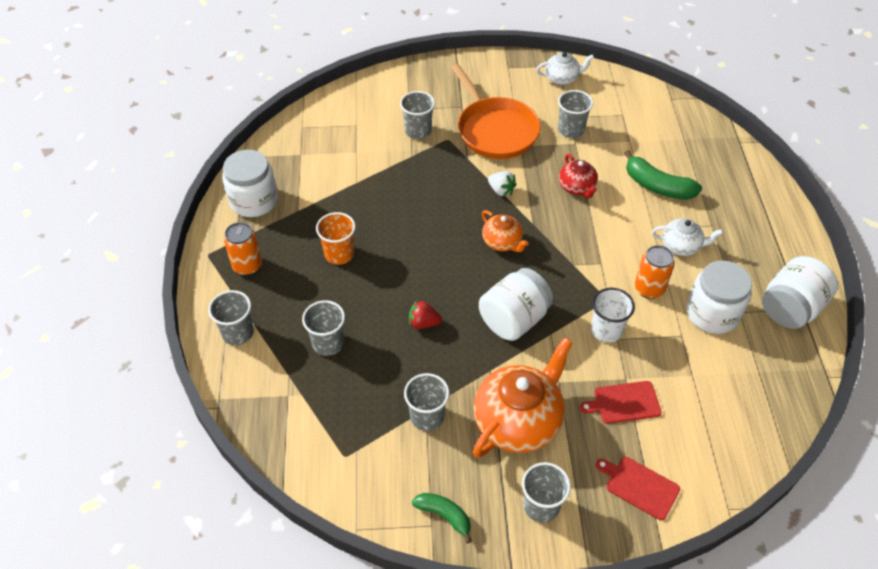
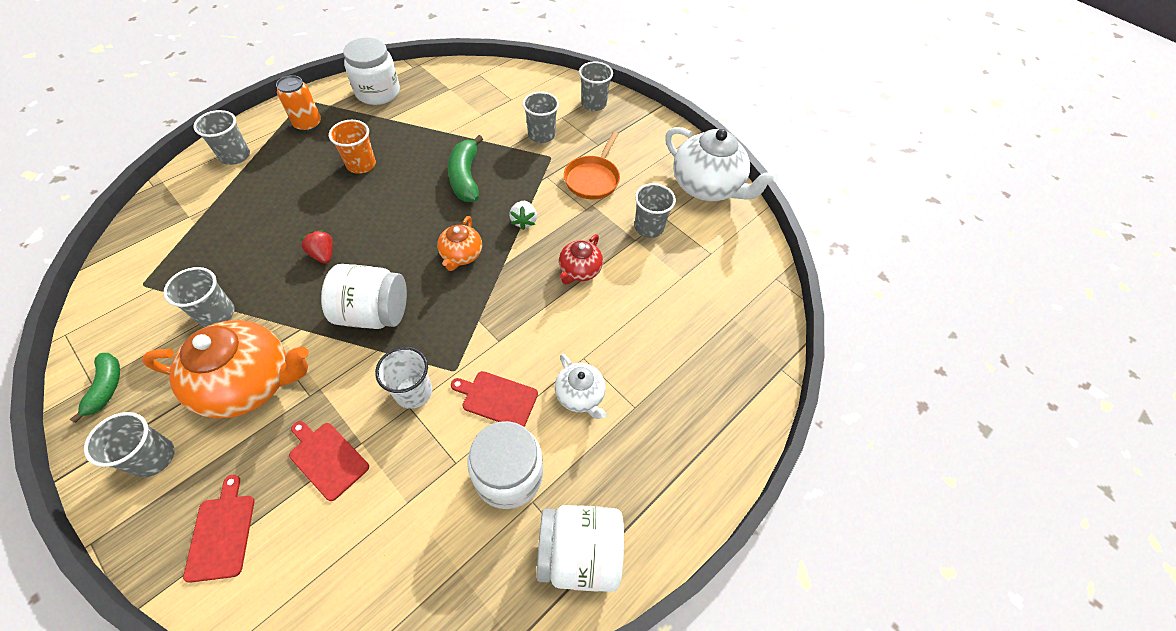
camera: 45 degrees right, 5 degrees up
(328, 343) = (259, 209): grey cup -> grey cup (593, 104)
(495, 130) = (593, 179): orange pan -> orange pan, size x0.64
(562, 78) = (707, 187): white teapot -> white teapot, size x1.90
(649, 289) = (497, 399): orange can -> red cutting board
(657, 186) = (644, 331): green banana -> green banana (466, 177)

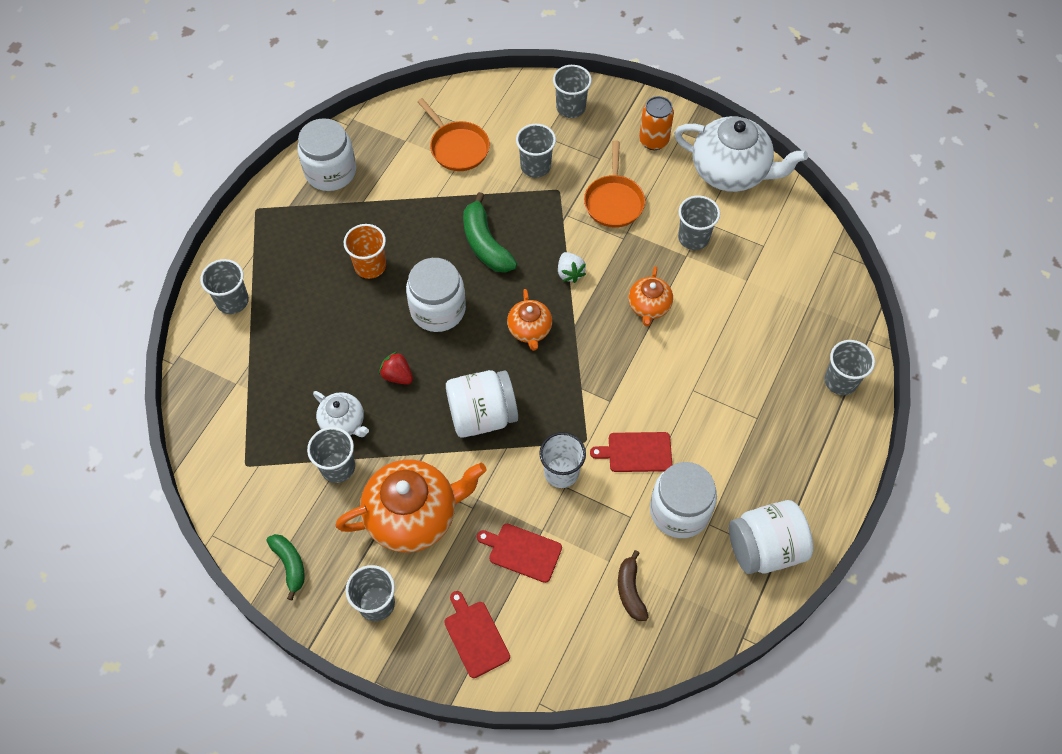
camera: 15 degrees left, 5 degrees up
(308, 124) = (282, 237): orange can -> orange can (653, 140)
(393, 214) = (438, 309): none -> white jar
(410, 545) = (630, 591): none -> brown banana
(486, 104) = (457, 147): none -> orange pan
(579, 271) = (649, 307): red teapot -> orange teapot
(580, 395) = (706, 424): white teapot -> white teapot (343, 422)
(737, 400) = (840, 381): none -> grey cup

